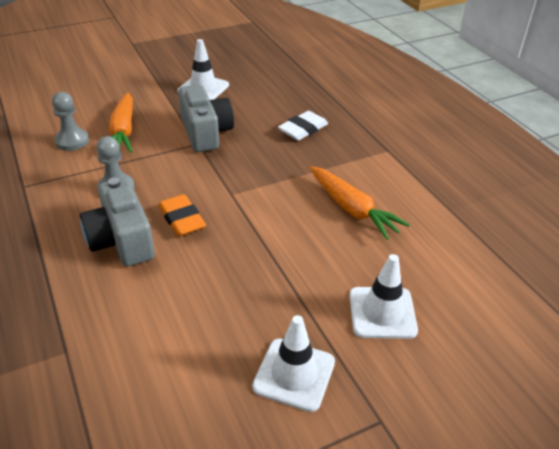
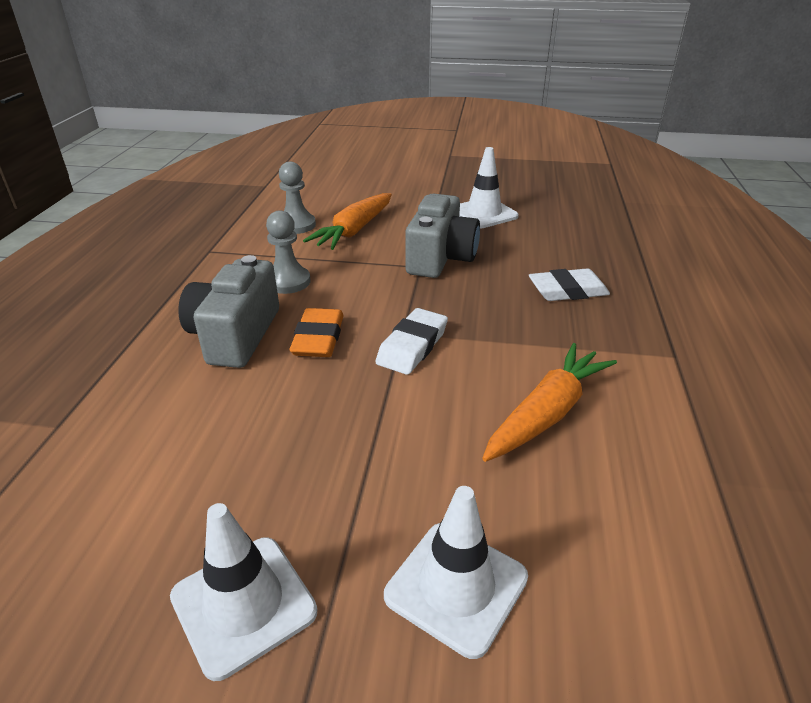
camera: 35 degrees right, 5 degrees down
(246, 200) = (412, 346): none -> white eraser
(352, 209) = (547, 413): orange carrot -> orange carrot turned 135 degrees counterclockwise

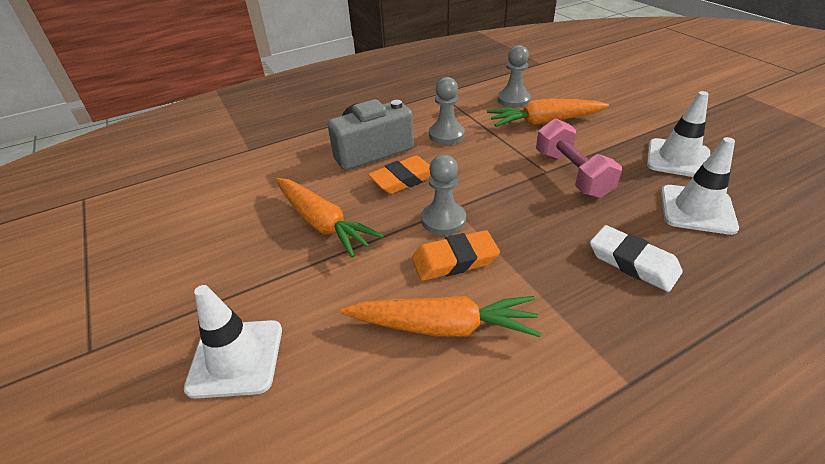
camera: 55 degrees right, 5 degrees up
(243, 604) = (176, 278): white traffic cone -> white traffic cone (697, 209)
(311, 424) = (322, 223): none -> orange carrot
(412, 346) = (443, 220): white eraser -> grey pawn
(440, 258) = (572, 174): grey camera -> pink dumbbell
(473, 367) = (454, 260): none -> orange eraser

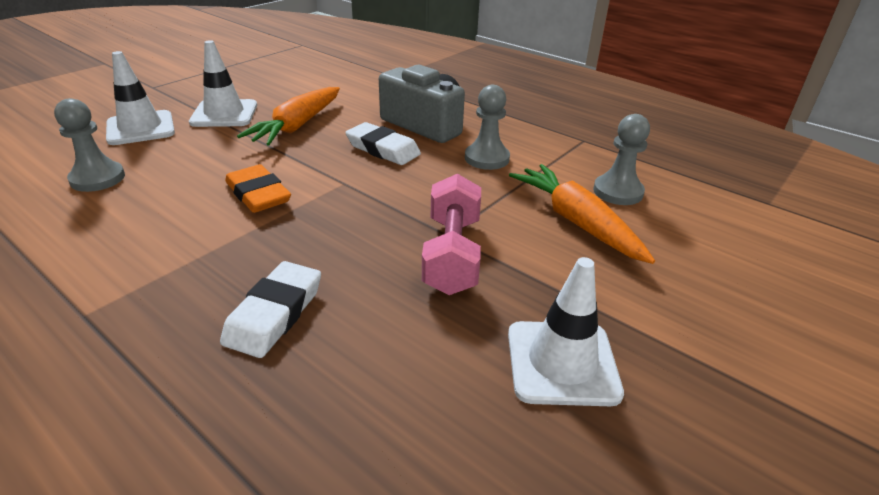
camera: 65 degrees right, 5 degrees down
(404, 179) = (383, 149): orange eraser -> white eraser
(443, 220) = (320, 180): grey pawn -> grey pawn (97, 178)
(443, 326) = (168, 201): orange carrot -> none
(572, 174) = (452, 254): pink dumbbell -> pink dumbbell turned 45 degrees counterclockwise
(697, 209) = (416, 381): white traffic cone -> white traffic cone (224, 114)

